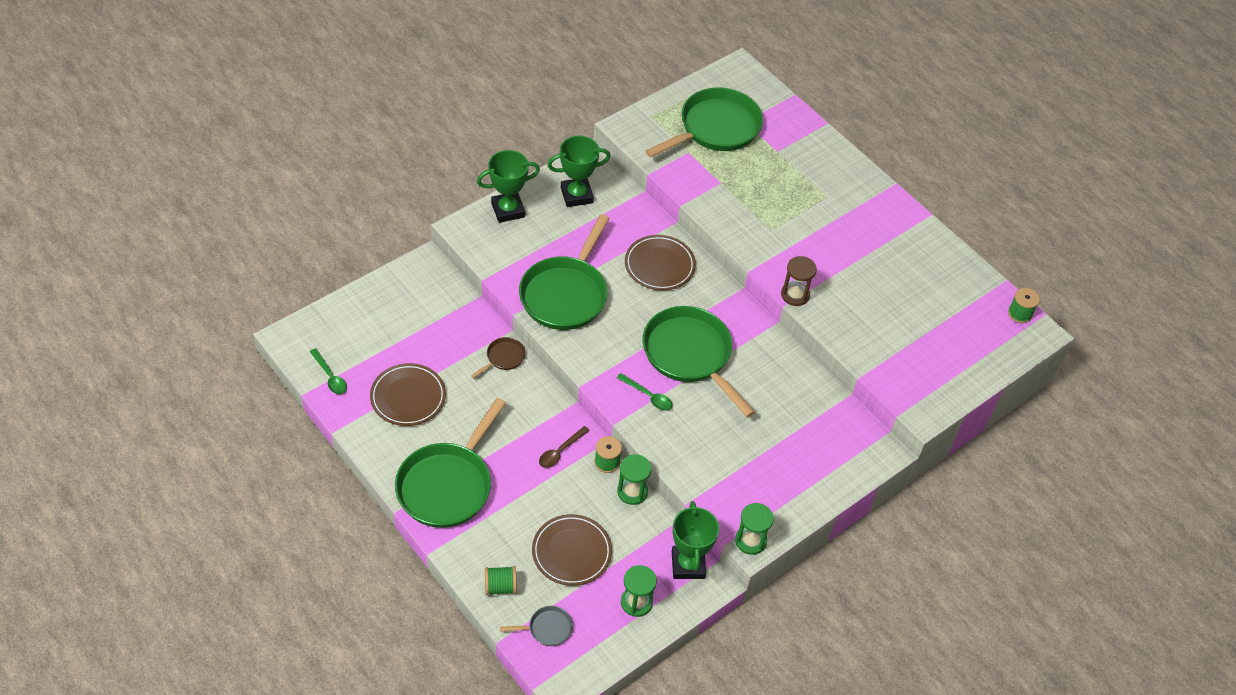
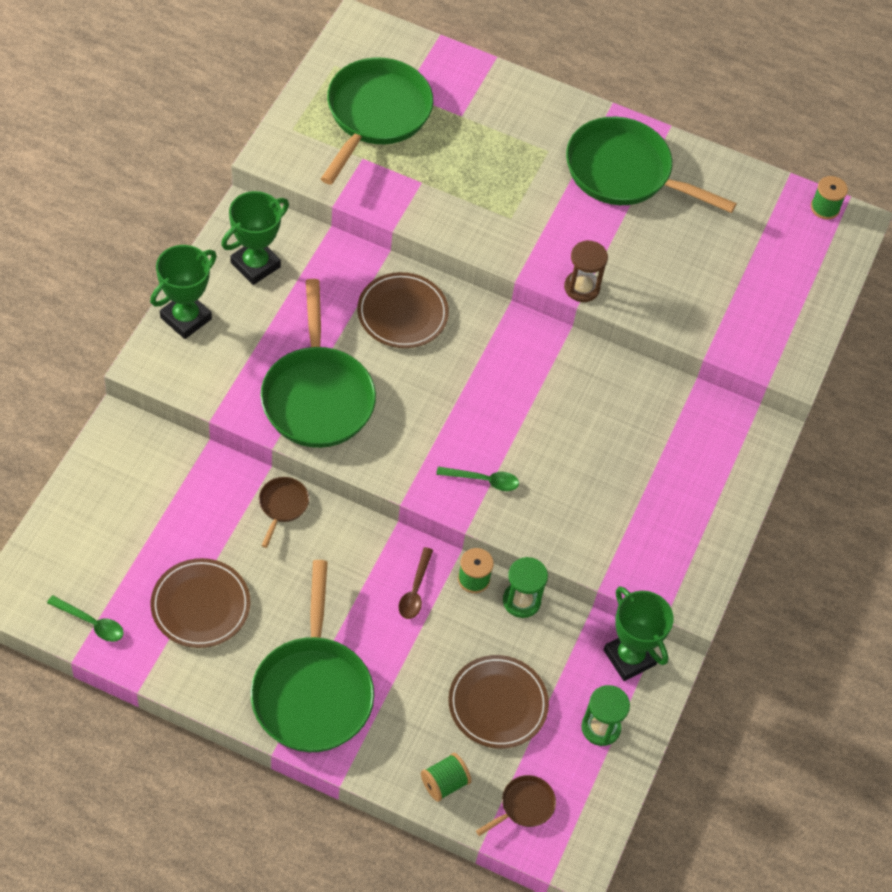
camera: 30 degrees left, 5 degrees up
(547, 628) = (524, 806): grey pan -> brown pan
(690, 355) = (500, 410): green pan -> green pan (624, 172)
(750, 541) = (689, 600): green hourglass -> none

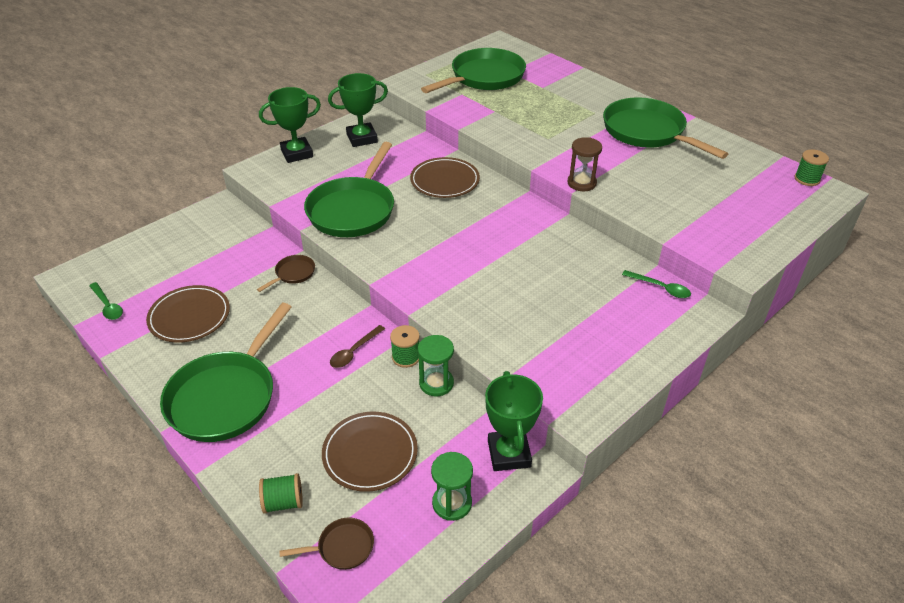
camera: 30 degrees right, 15 degrees down
(483, 480) = (444, 286): green spoon -> green spoon (660, 288)

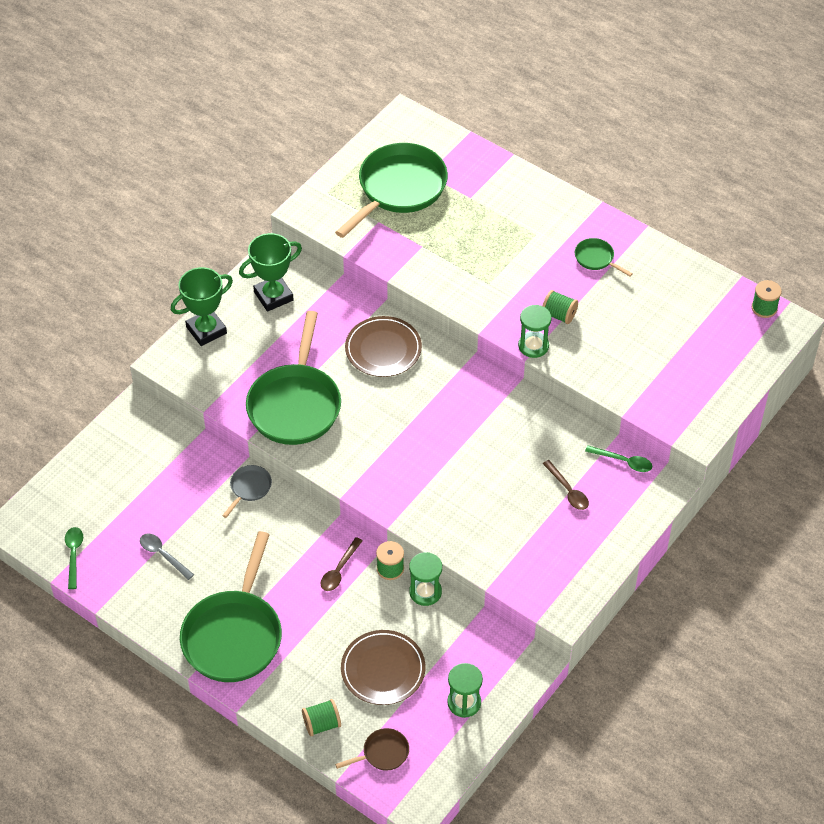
camera: 10 degrees left, 10 degrees up
(107, 306) = (74, 555): green spoon -> green spoon turned 135 degrees counterclockwise
(189, 316) = (163, 555): brown plate -> grey spoon
(293, 274) = (249, 488): brown pan -> grey pan
(509, 454) = (504, 651): green trophy -> none
(581, 183) = (533, 346): brown hourglass -> green hourglass
(600, 305) = (568, 490): none -> brown spoon
(609, 165) = (559, 315): none -> green spool
(647, 132) = (596, 258): green pan -> green pan, size x0.43

